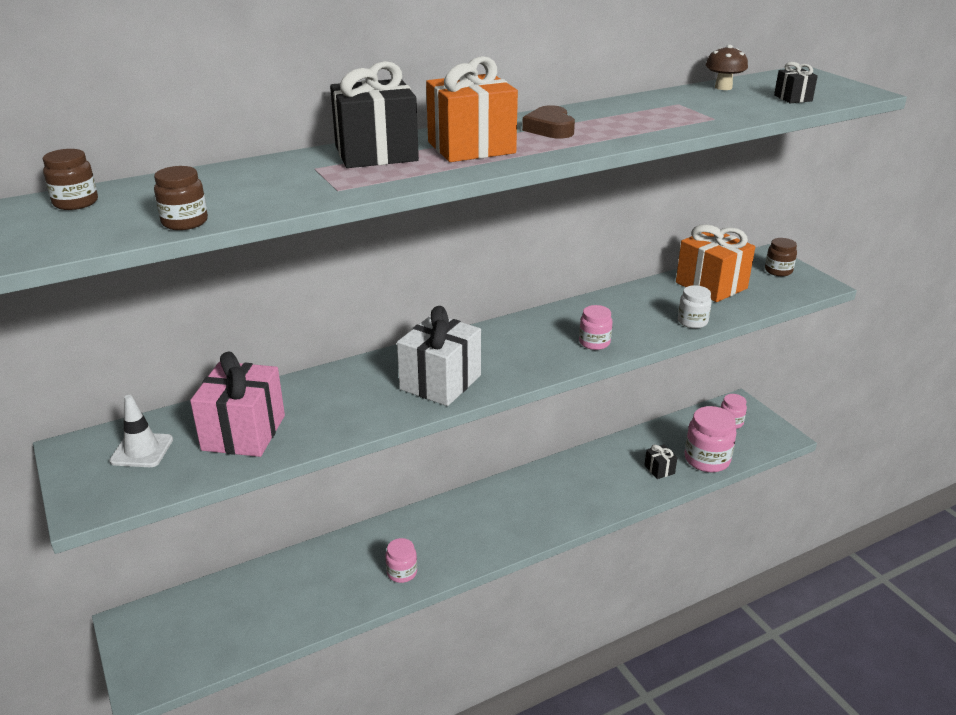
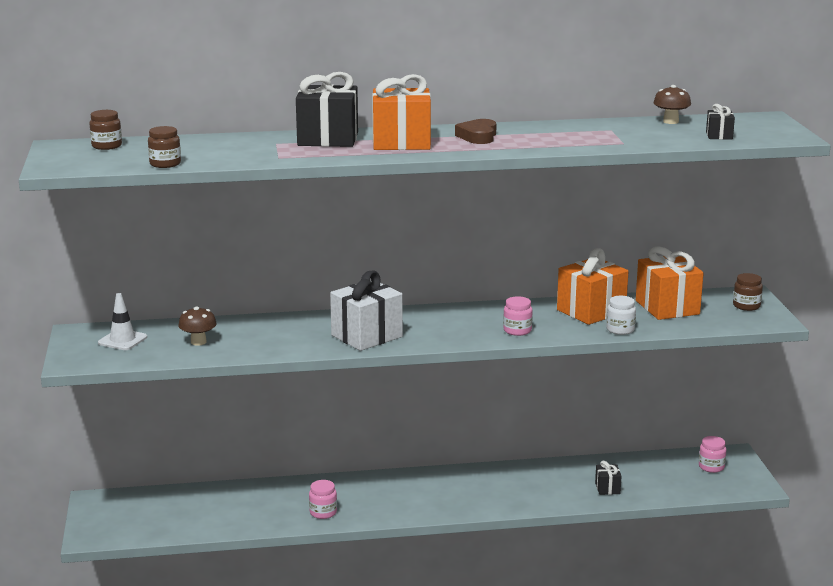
camera: 20 degrees right, 10 degrees down
(244, 433) = (198, 342): pink gift -> brown mushroom
(645, 303) = (591, 311): none -> orange gift
(707, 459) = (661, 490): pink jar -> none

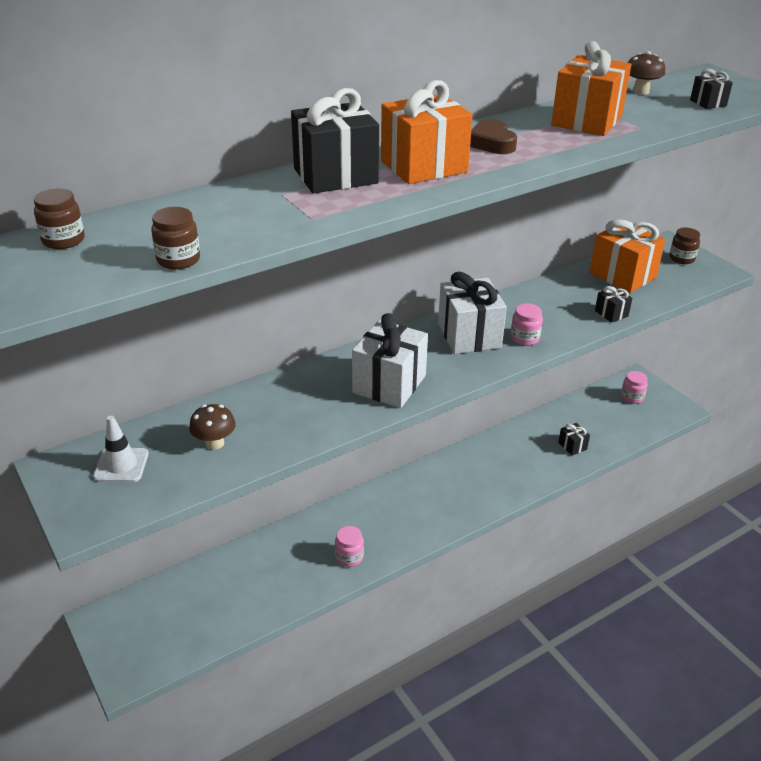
camera: 25 degrees left, 15 degrees up
(469, 320) = (469, 335): none -> white gift
(591, 311) = (565, 296): orange gift -> orange gift (586, 121)
(620, 330) = (611, 313): white jar -> black gift

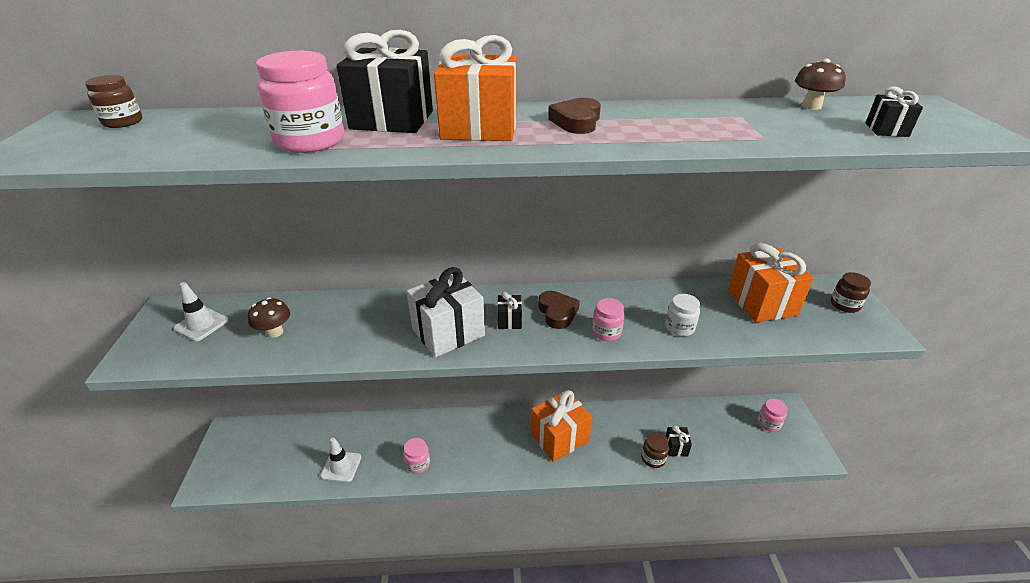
camera: 30 degrees right, 0 degrees up
(178, 260) = (158, 155): brown jar -> brown jar (653, 458)
(270, 593) = (341, 466): none -> white traffic cone
(298, 212) = (310, 141): none -> pink jar
(469, 335) = (557, 312): white gift -> brown heart
(578, 315) = (679, 327): none -> white jar
(586, 121) = (708, 121): orange gift -> orange gift (559, 437)
(611, 313) = (716, 337): black gift -> black gift (509, 320)

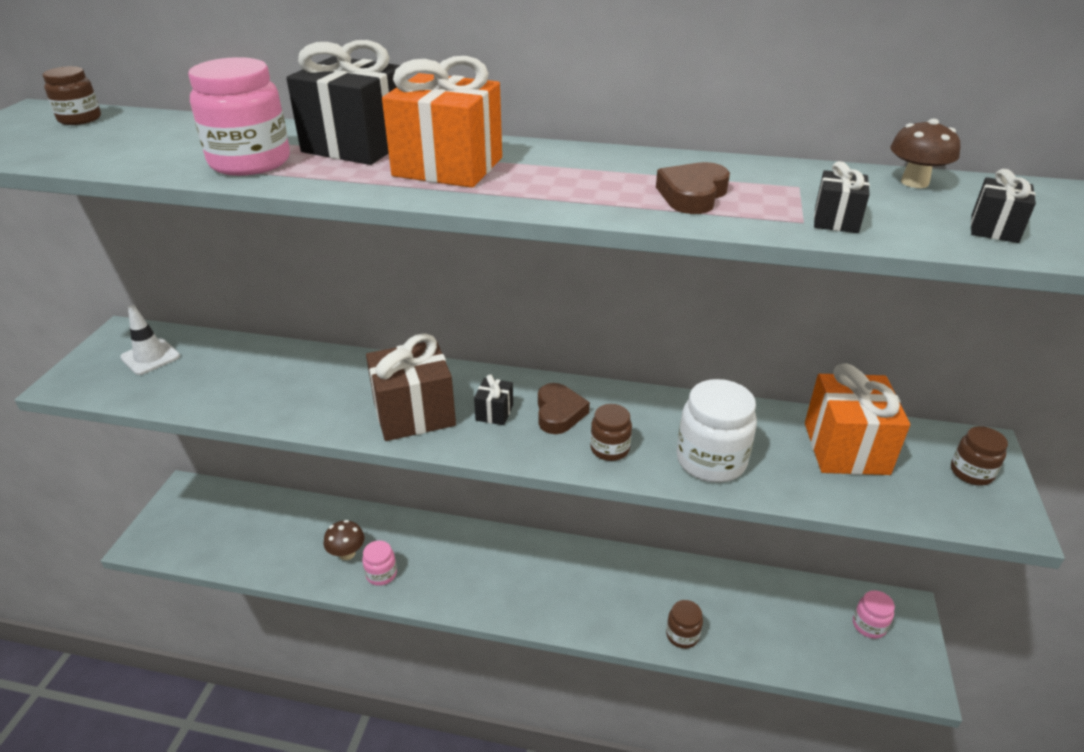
camera: 15 degrees right, 0 degrees up
(274, 332) = (222, 379): brown mushroom -> brown mushroom (347, 553)
(341, 466) = (293, 557): white traffic cone -> none
(448, 332) = (414, 414): white gift -> brown gift
(559, 437) = (567, 581): orange gift -> none
(576, 122) = (573, 171): brown heart -> brown heart (692, 195)
(606, 332) = (609, 449): pink jar -> brown jar
(676, 447) = (720, 627): black gift -> black gift (836, 220)
(679, 327) = (711, 460): white jar -> white jar, size x1.75

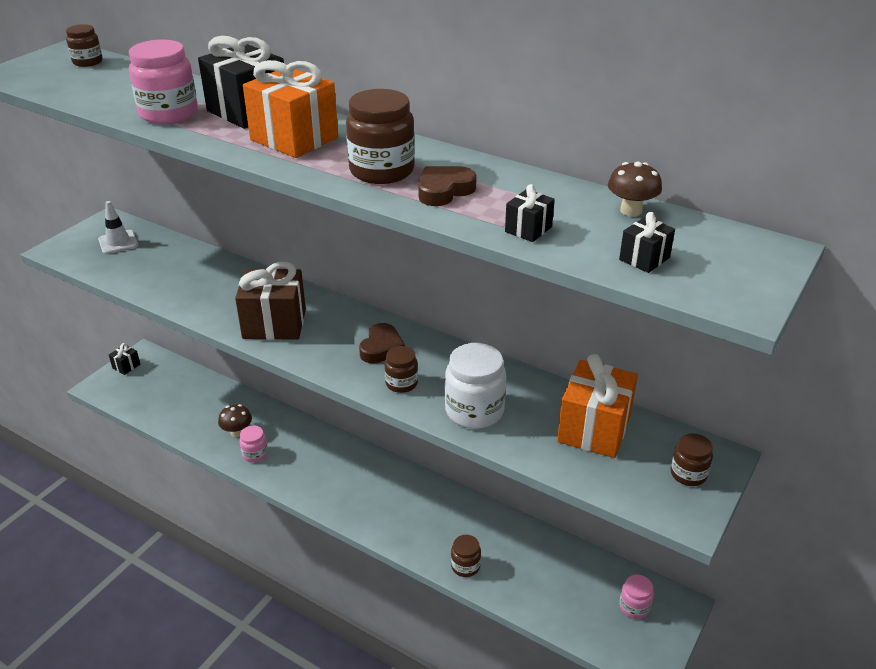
camera: 20 degrees right, 0 degrees up
(494, 412) = (333, 336): black gift -> black gift (126, 366)
(594, 185) = (382, 171): none -> brown jar

